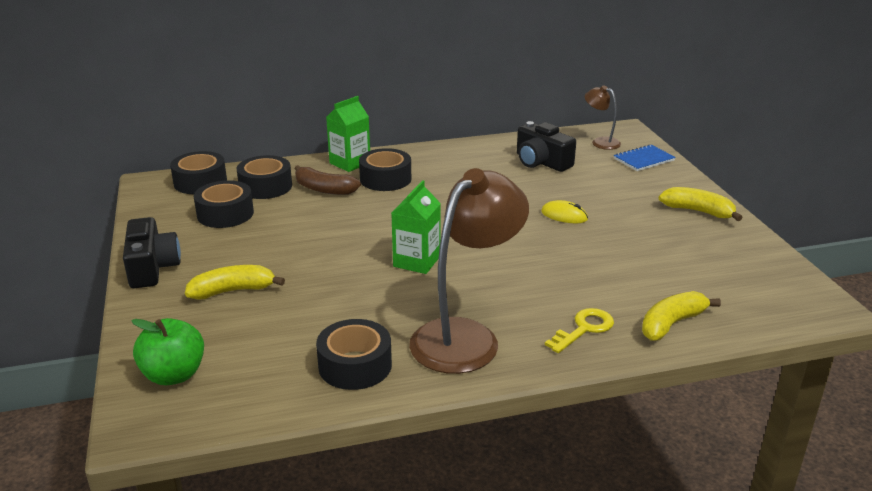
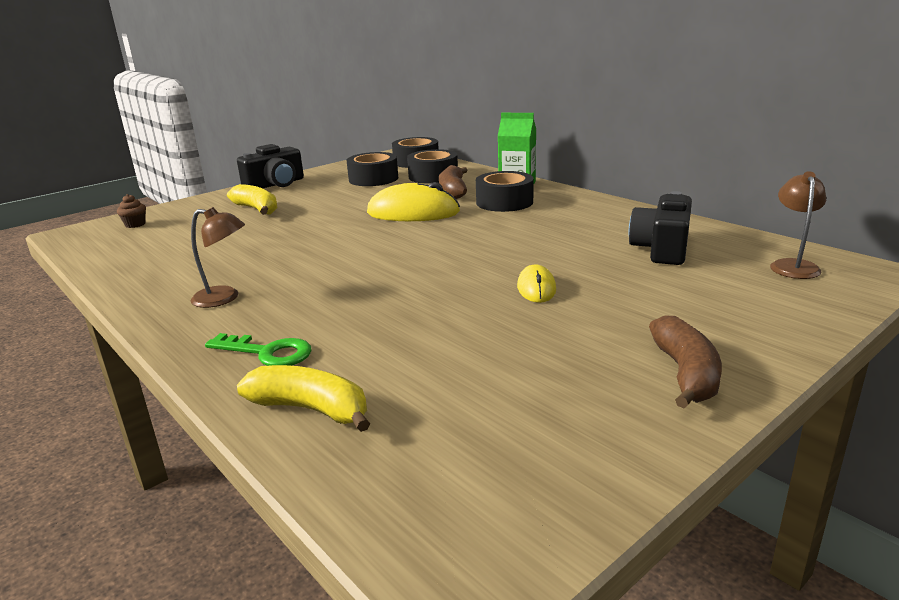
camera: 65 degrees right, 5 degrees down
(174, 375) = (135, 224): green apple -> brown cupcake
(355, 365) = (160, 269): black tape -> none
(359, 219) = (413, 212): none -> yellow mouse
(416, 261) = (354, 249): green carton -> none
(466, 336) = (224, 298): brown lamp -> brown lamp, size x0.48
(584, 329) = (267, 352): yellow key -> green key
(644, 159) = (795, 302): blue notebook -> none
(698, 211) = (686, 374): yellow banana -> brown banana

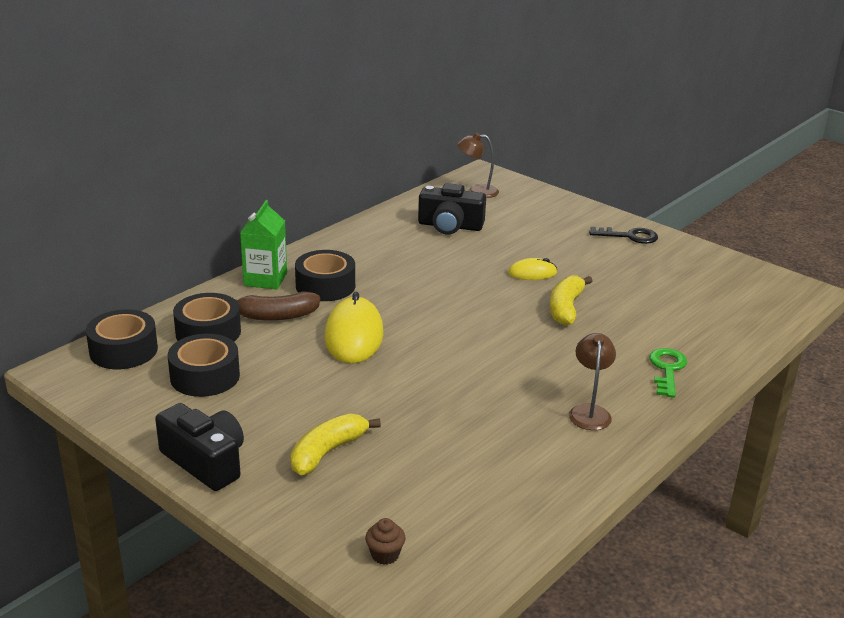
camera: 100 degrees left, 5 degrees up
(311, 409) = (720, 341): yellow banana -> yellow banana (566, 308)
(686, 374) = (629, 236): brown banana -> black key

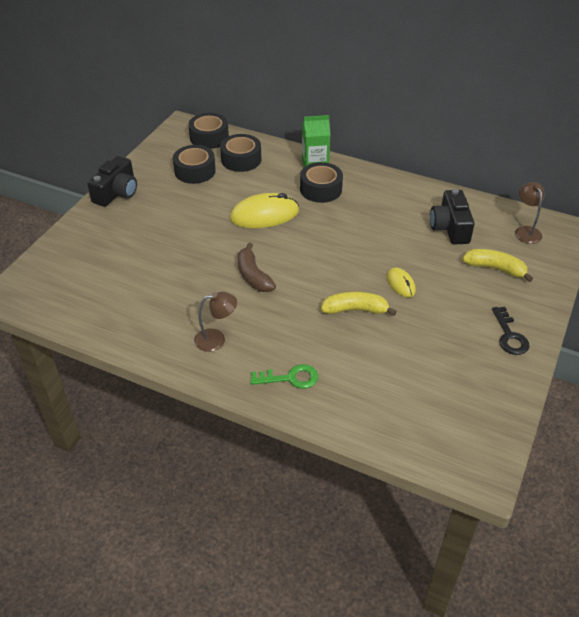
camera: 75 degrees right, 15 degrees up
(276, 316) = (272, 179): brown banana -> brown banana (253, 276)
(328, 452) = (137, 232): yellow banana -> yellow banana (495, 268)
(385, 555) = (53, 272): brown cupcake -> none

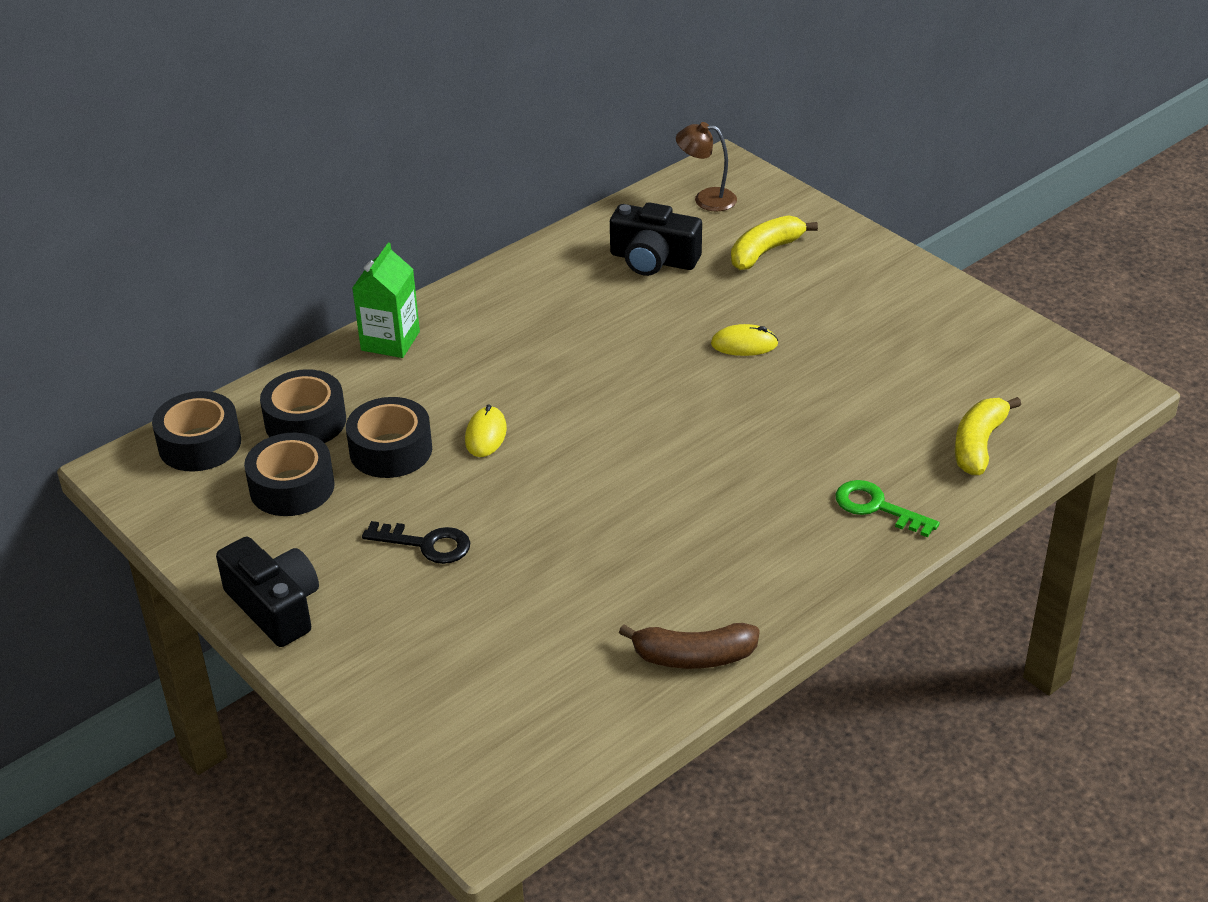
camera: 65 degrees left, 5 degrees down
(216, 339) = (755, 565): brown lamp -> none
(253, 276) = (632, 487): brown banana -> brown banana (693, 657)
(264, 215) = (485, 435): yellow mouse -> yellow mouse, size x0.53
(290, 378) = (877, 507): green key -> green key turned 75 degrees counterclockwise
(321, 189) = (465, 355): black tape -> black tape (391, 450)
(355, 310) = (773, 404): yellow banana -> yellow banana (978, 444)
(509, 336) = (898, 286): black key -> black key (426, 544)

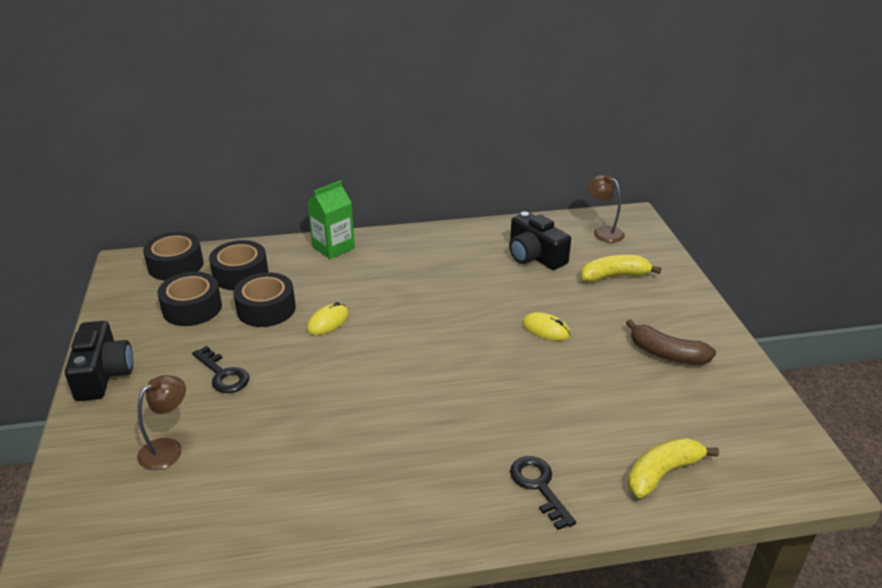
camera: 30 degrees right, 5 degrees down
(455, 644) = (168, 448): none -> brown lamp
(693, 657) = (299, 538): brown banana -> brown banana (666, 354)
(877, 507) = (539, 486): green key -> black key

